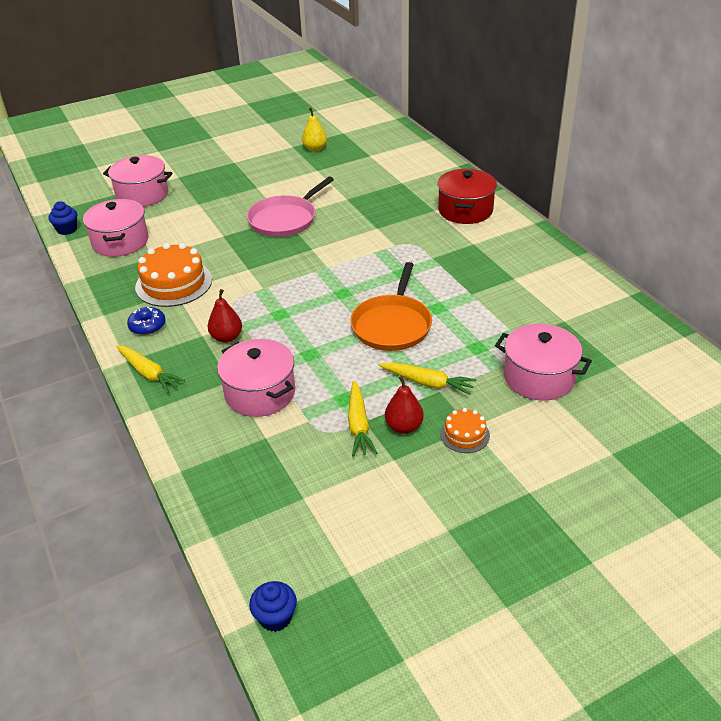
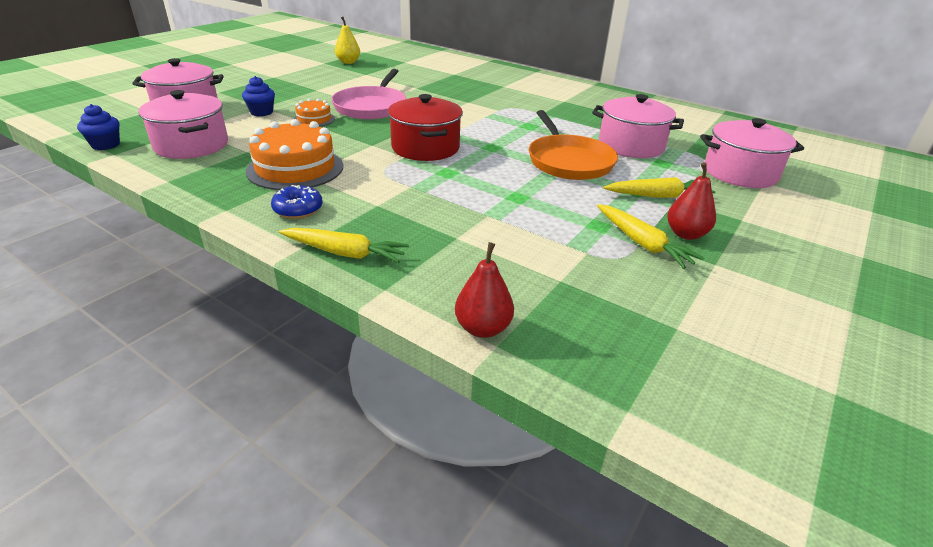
camera: 30 degrees left, 5 degrees down
(226, 337) = (409, 201): red pear -> red pear (483, 328)
(260, 393) = (504, 241): pink pot -> pink pot (631, 146)
(275, 617) = (831, 486): blue cupcake -> blue cupcake (261, 112)
(465, 210) = (530, 83): red pot -> red pot (425, 148)
(465, 435) = (746, 227): orange cake -> orange cake (314, 119)

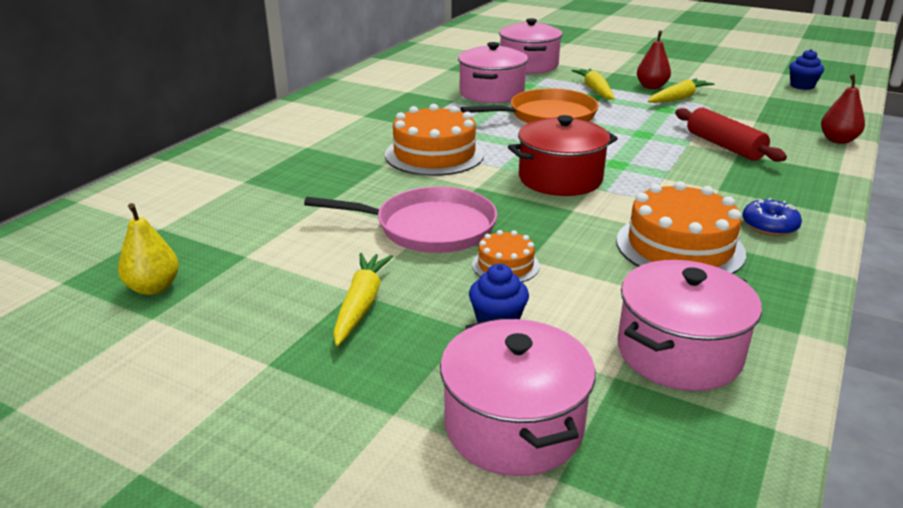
camera: 95 degrees left, 5 degrees down
(106, 145) = (753, 458): blue cupcake -> blue cupcake (802, 86)
(344, 253) = (813, 192): yellow carrot -> yellow carrot (361, 305)
(477, 234) = (724, 146): none -> red rolling pin
(483, 115) = (434, 154): none -> orange cake

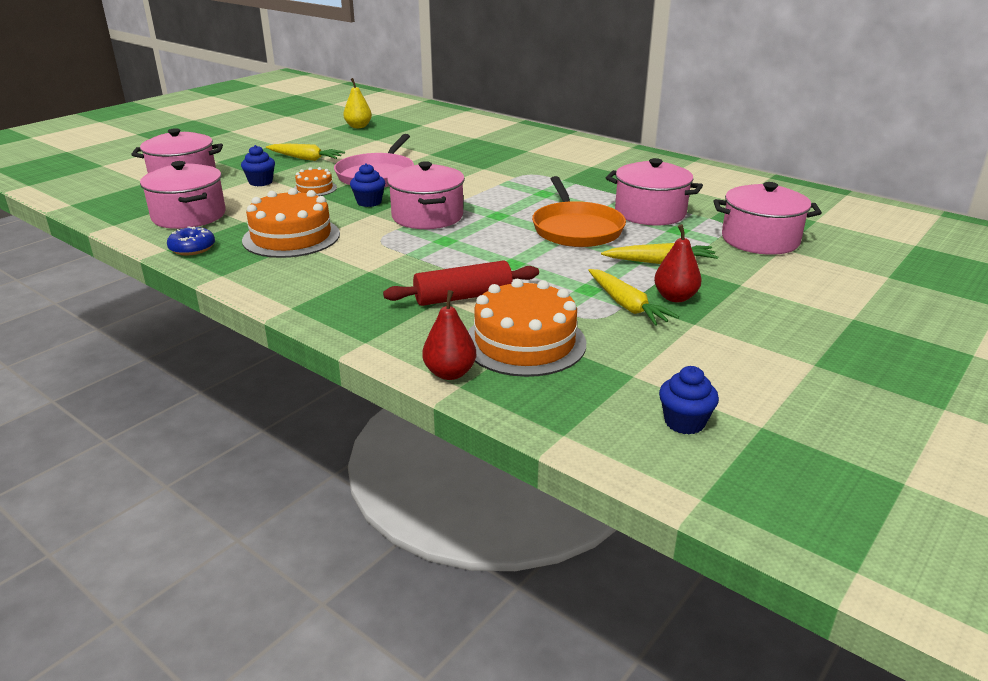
camera: 100 degrees right, 0 degrees up
(434, 154) = (496, 182): orange cake -> orange cake (525, 342)
(536, 217) = (369, 202): none -> blue cupcake
(560, 179) = (427, 216): red pot -> pink pot
(769, 226) = (291, 275): blue donut -> blue donut (192, 248)

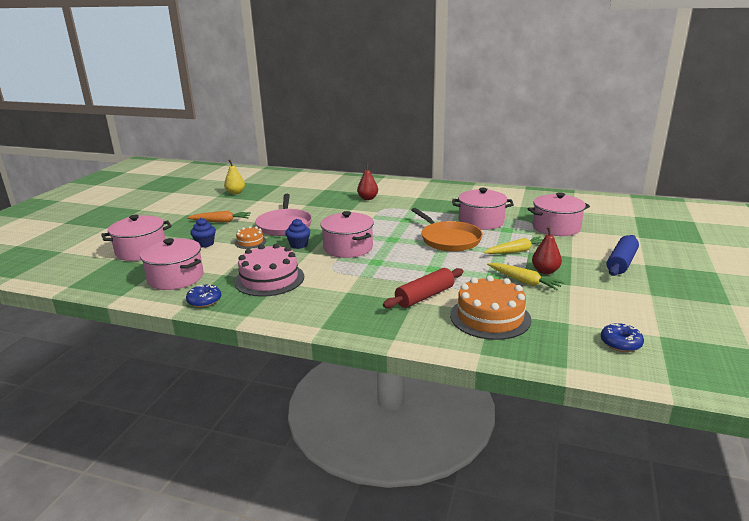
camera: 20 degrees left, 5 degrees down
(291, 237) = (269, 279): orange cake -> pink cake
(305, 158) = (220, 221): yellow carrot -> orange carrot
(450, 373) = (466, 347): red pear -> red pear (368, 198)
(684, 422) = (620, 343): blue cupcake -> blue donut
(814, 309) = (621, 263): none -> blue rolling pin

